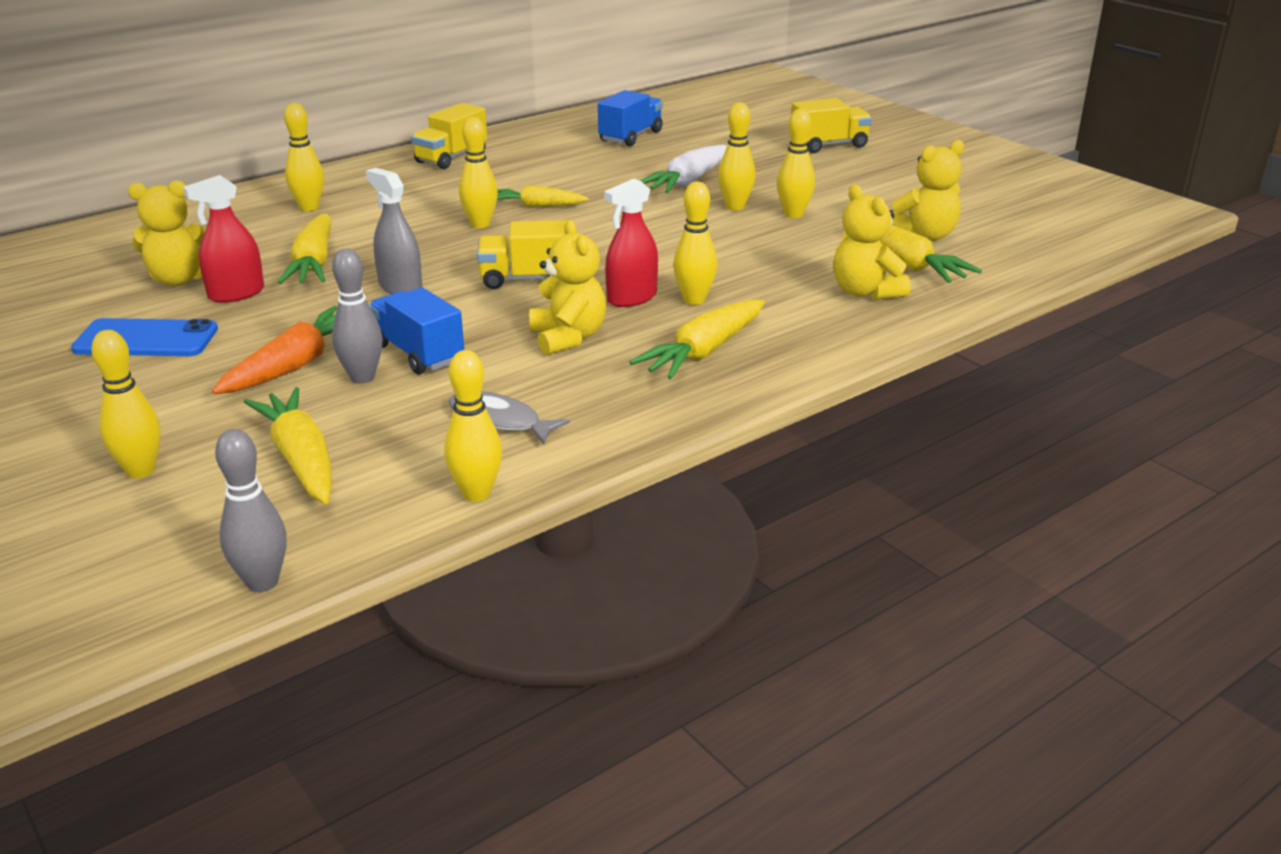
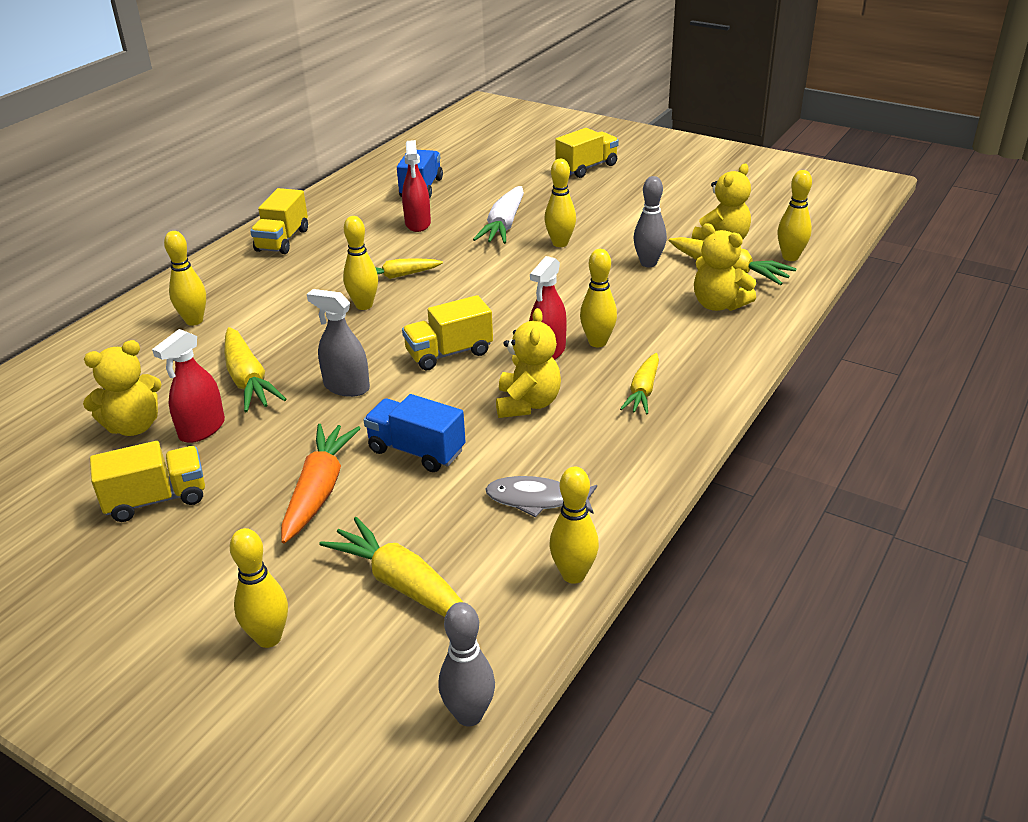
camera: 20 degrees left, 5 degrees up
(146, 339) = (156, 499): blue phone -> yellow truck
(362, 377) = (388, 487): grey bowling pin -> grey bowling pin (648, 263)
(568, 338) = (527, 404): yellow teddy bear -> yellow teddy bear turned 45 degrees clockwise
(599, 165) = (418, 223): none -> red spray bottle
(703, 352) = (643, 391): yellow carrot -> yellow carrot, size x0.66
(793, 214) = (610, 241): yellow bowling pin -> yellow bowling pin (790, 257)

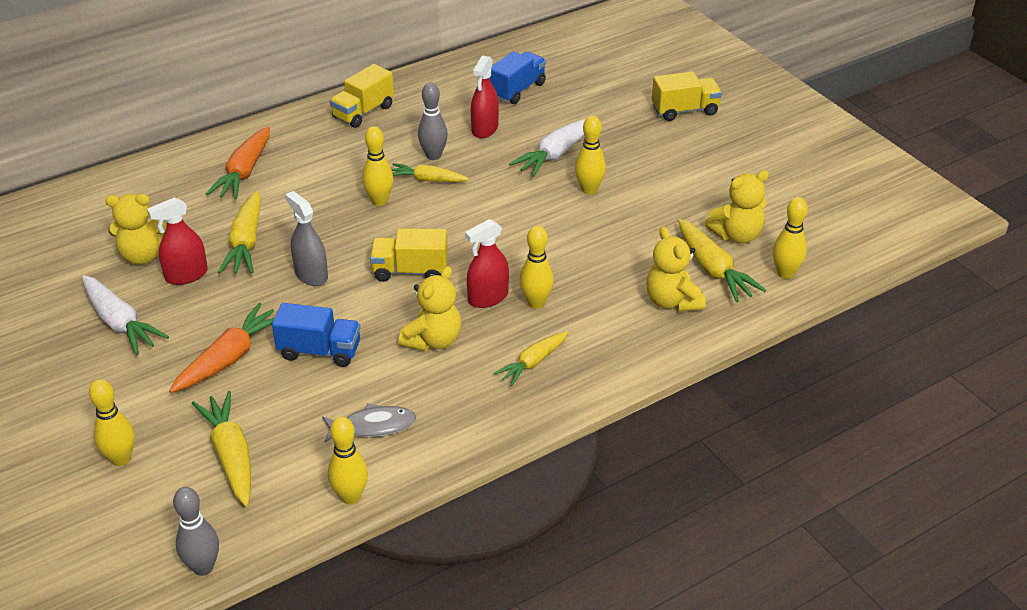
camera: 25 degrees right, 5 degrees up
(156, 499) = (120, 323): yellow truck -> white carrot
(194, 321) = (244, 172): yellow bowling pin -> orange carrot
(416, 451) = (320, 351): blue truck -> blue truck turned 135 degrees clockwise
(536, 500) = (373, 426): grey fish -> grey fish turned 135 degrees clockwise
(648, 263) = (648, 237): grey bowling pin -> grey bowling pin (433, 156)

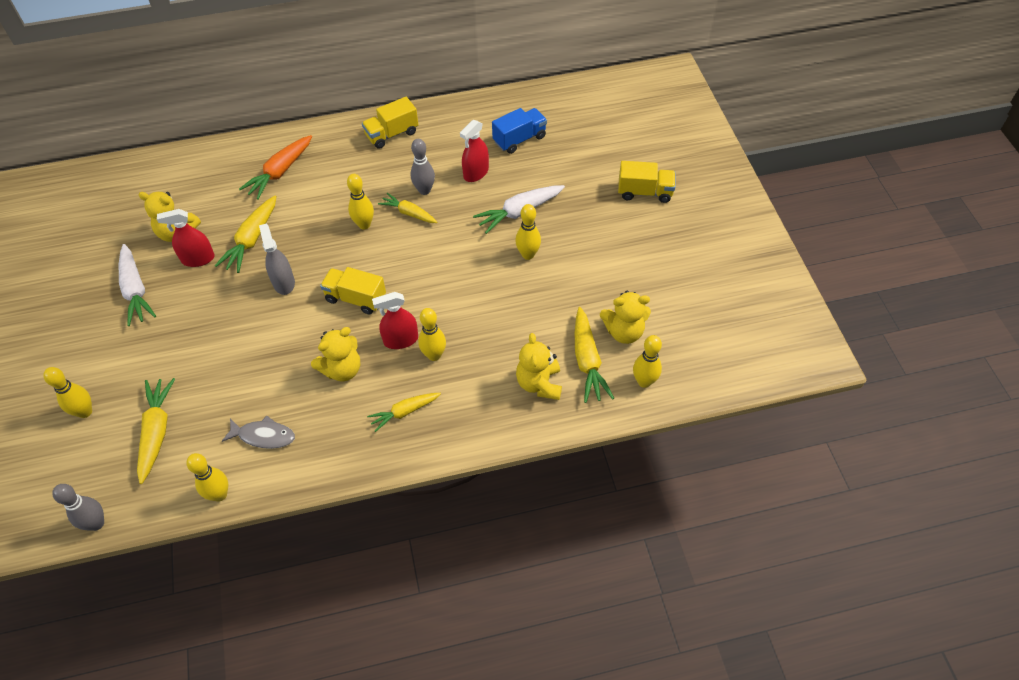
camera: 20 degrees right, 15 degrees up
(230, 358) = (194, 343): orange carrot -> none
(320, 351) = (258, 355): blue truck -> none

